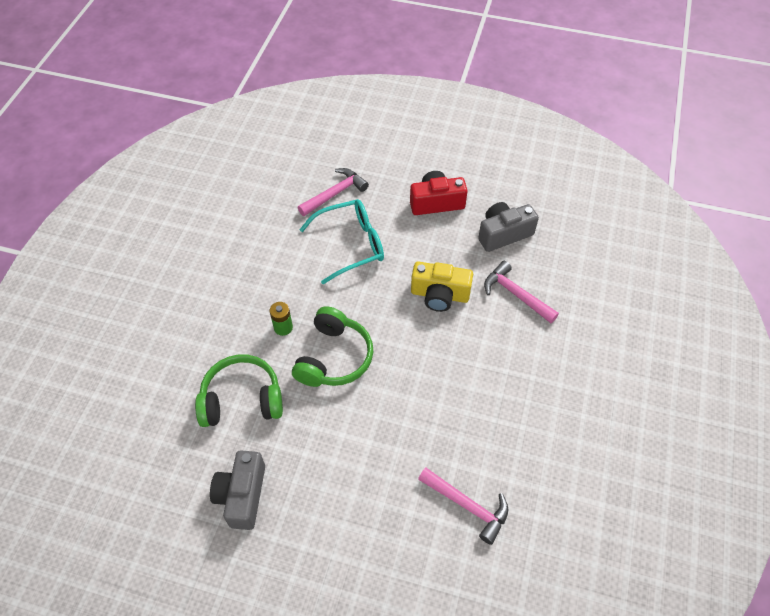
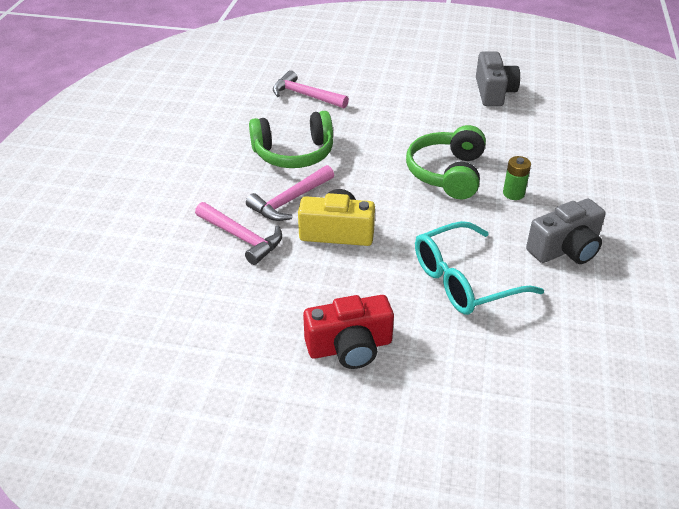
camera: 175 degrees right, 15 degrees down
(242, 399) = (526, 141): green headphones -> green headphones (294, 153)
(335, 193) = (513, 351): pink hammer -> pink hammer (290, 201)
(503, 234) = (248, 307): grey camera -> grey camera (565, 249)

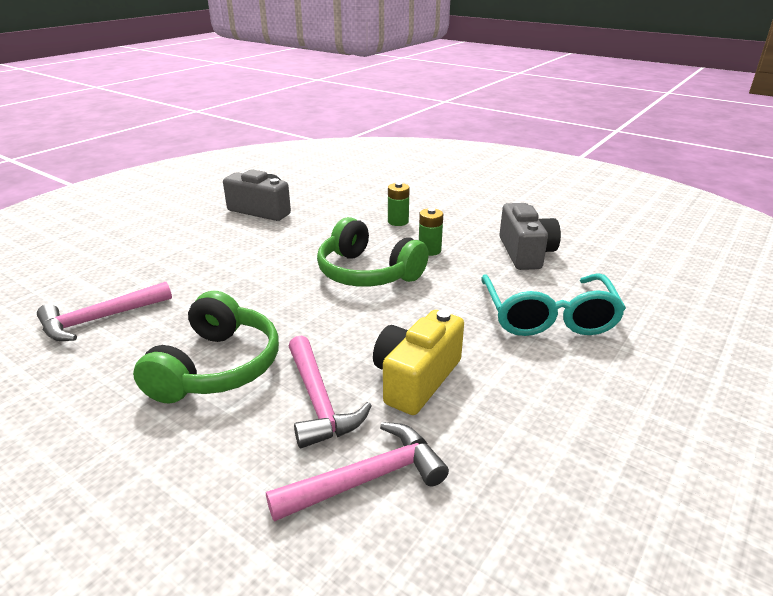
camera: 65 degrees left, 10 degrees down
(350, 347) = (641, 433): red camera -> none
(548, 163) = (398, 222): none -> green battery

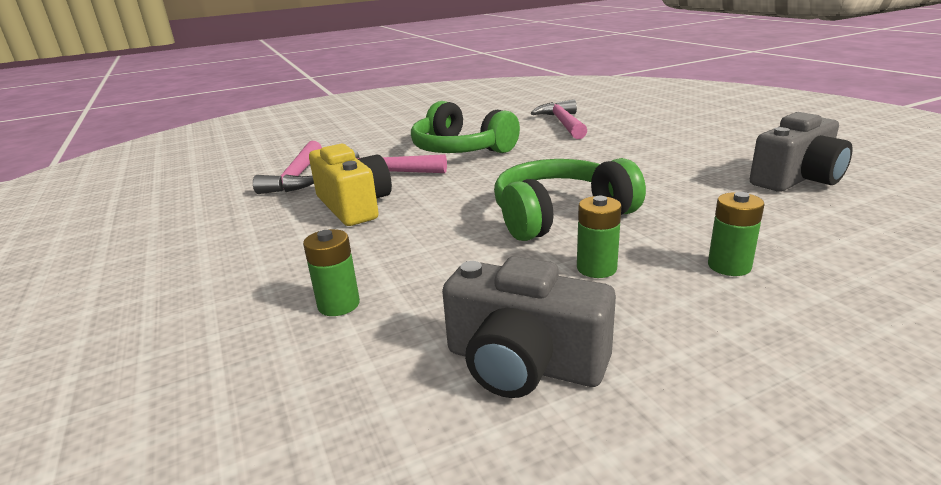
camera: 120 degrees right, 5 degrees down
(548, 316) = (338, 305): turquoise glasses -> green battery

